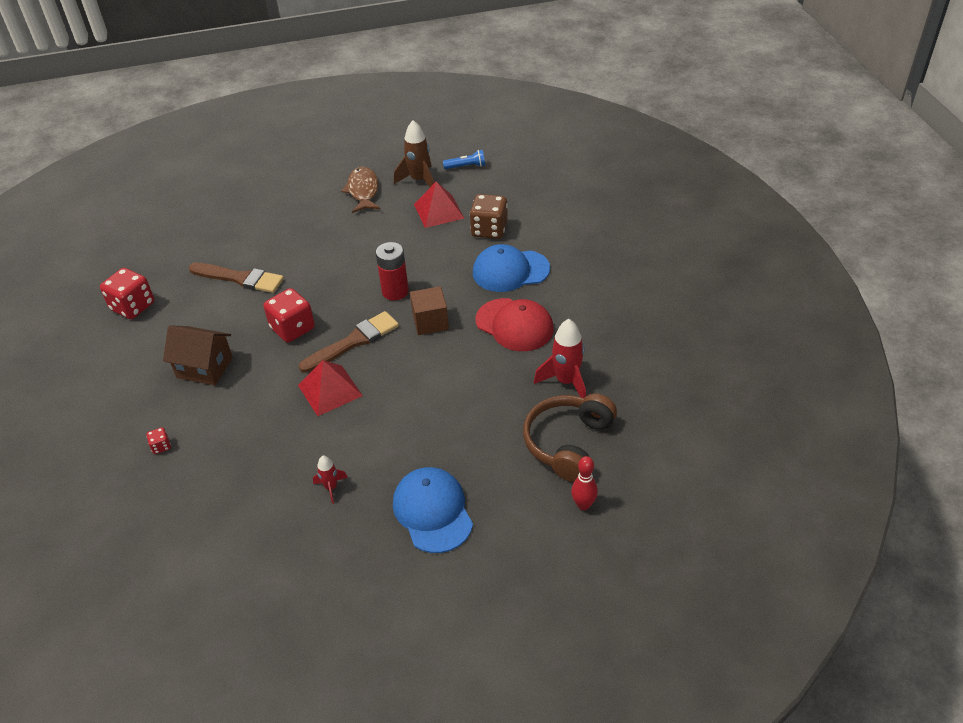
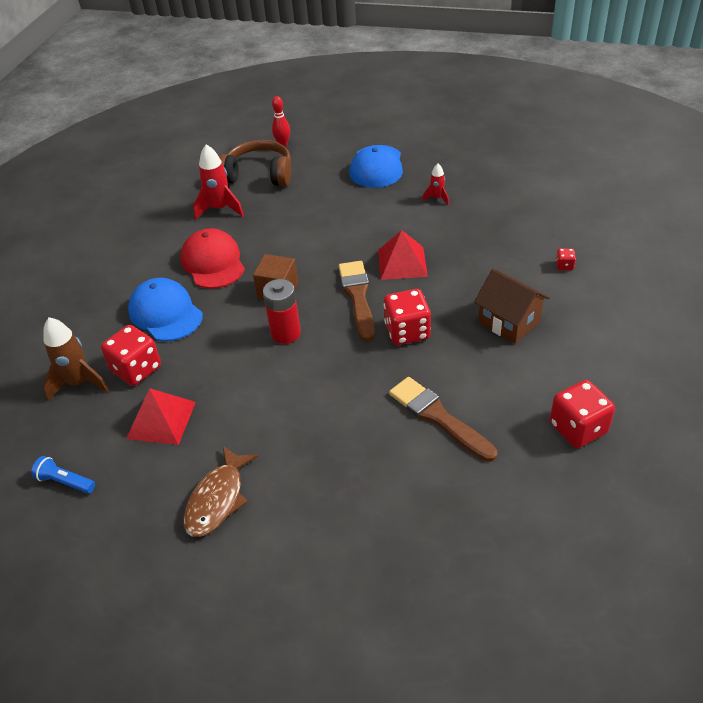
camera: 150 degrees left, 0 degrees up
(353, 342) = (358, 297): brown brush -> brown brush turned 90 degrees clockwise
(419, 180) = (139, 484): brown rocket -> brown rocket (79, 383)
(489, 230) = (136, 369): brown dice -> red dice
(510, 271) = (165, 313): blue cap -> blue cap turned 150 degrees counterclockwise
(568, 443) = (259, 174): brown headphones -> brown headphones turned 135 degrees counterclockwise

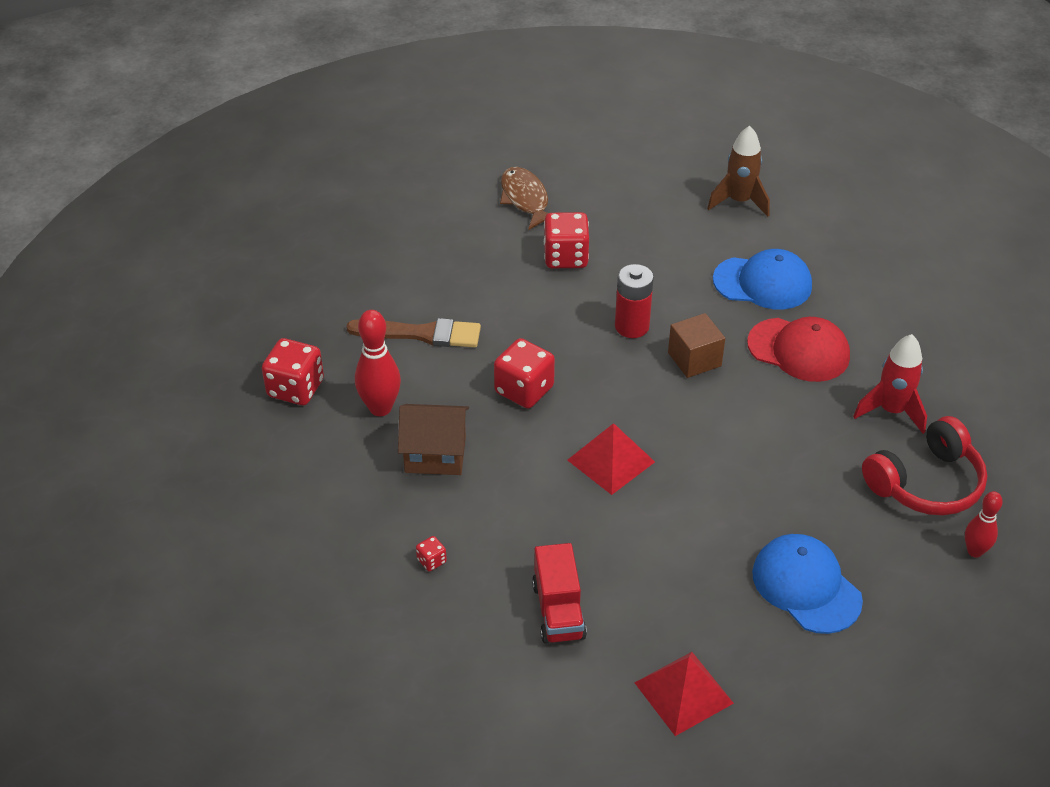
camera: 135 degrees right, 0 degrees up
(65, 482) = (644, 153): blue flashlight -> none
(136, 369) = (712, 233): red dice -> red dice (565, 257)
(161, 420) = (636, 216): red pyramid -> red pyramid (683, 692)
(259, 174) = (926, 483): brown headphones -> red headphones
(358, 297) = (610, 397): brown brush -> none
(437, 198) = (671, 578): red rocket -> none
(512, 212) = (558, 611): none -> red truck
(521, 374) = (380, 408): none -> red bowling pin

